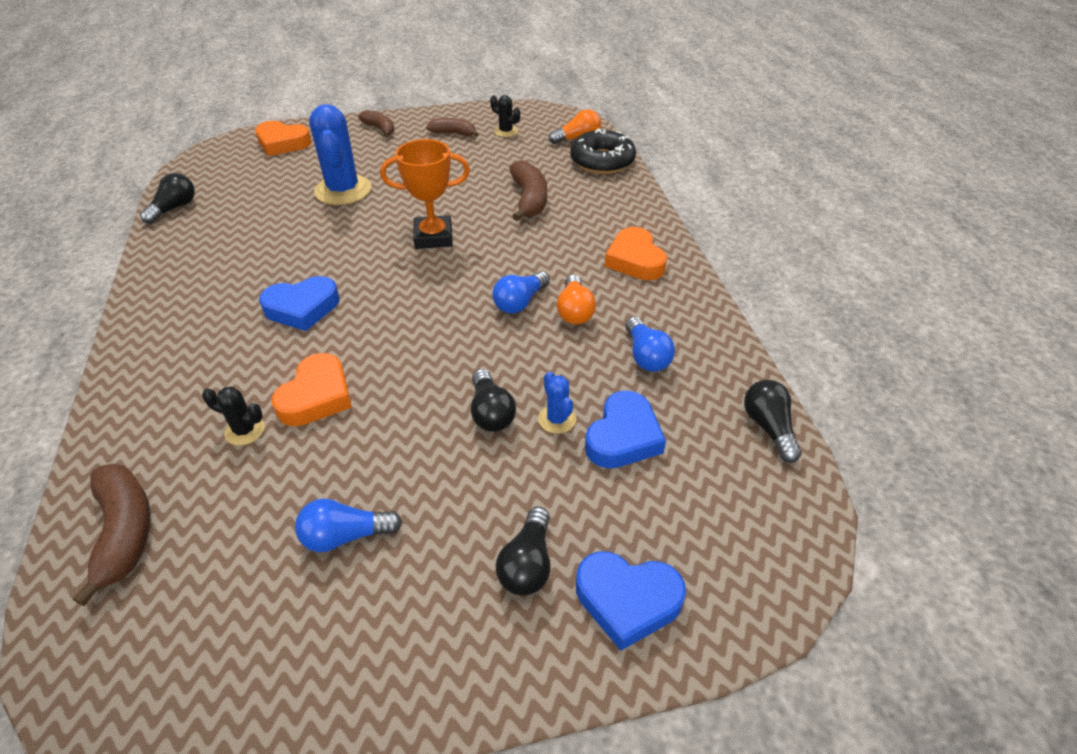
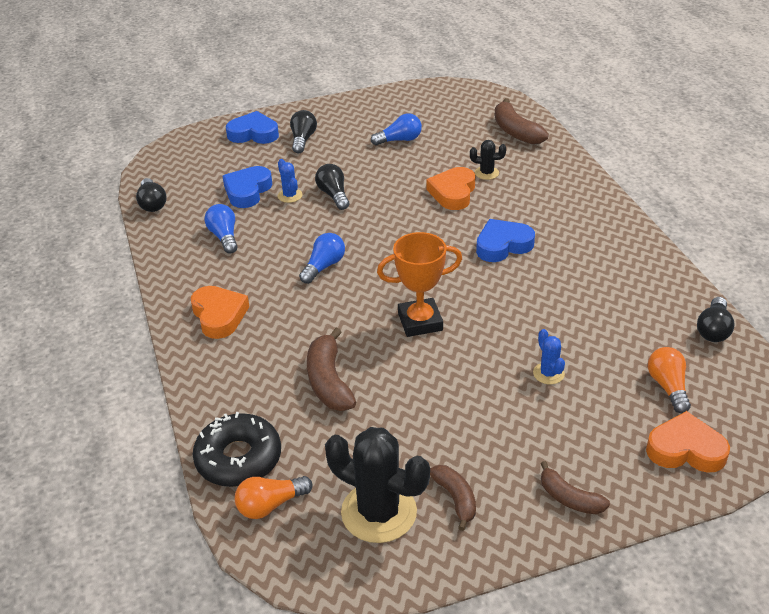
camera: 175 degrees right, 5 degrees down
(343, 190) = (548, 373): blue cactus -> blue cactus, size x0.47
(453, 133) = (455, 499): brown banana -> brown banana turned 120 degrees counterclockwise
(506, 131) = (379, 512): black cactus -> black cactus, size x2.11
(574, 311) = (277, 264): orange light bulb -> orange light bulb (668, 387)

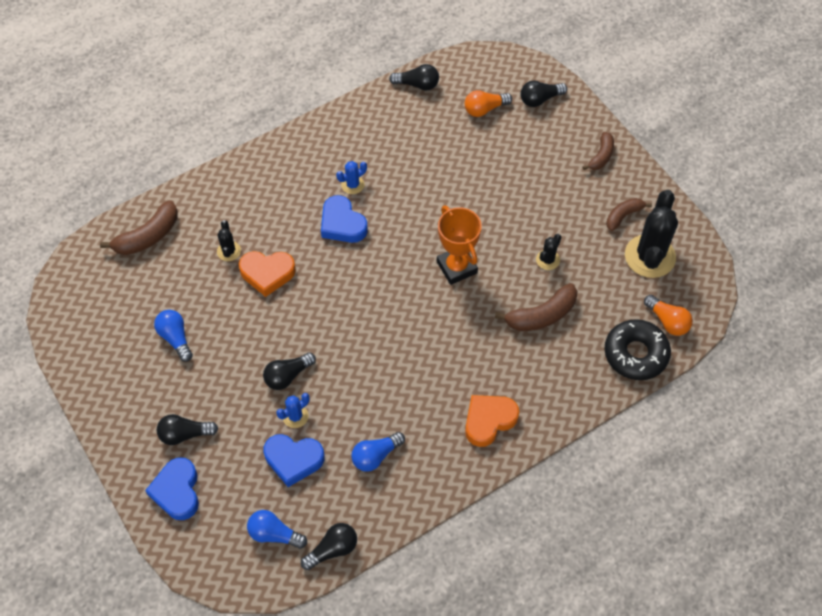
camera: 105 degrees left, 20 degrees up
(324, 266) = (402, 355): blue light bulb -> blue light bulb (274, 534)
(406, 403) = (547, 260): none -> black cactus
(548, 373) = (491, 177): blue cactus -> blue cactus (352, 185)
(685, 449) = (540, 99): orange heart -> black light bulb

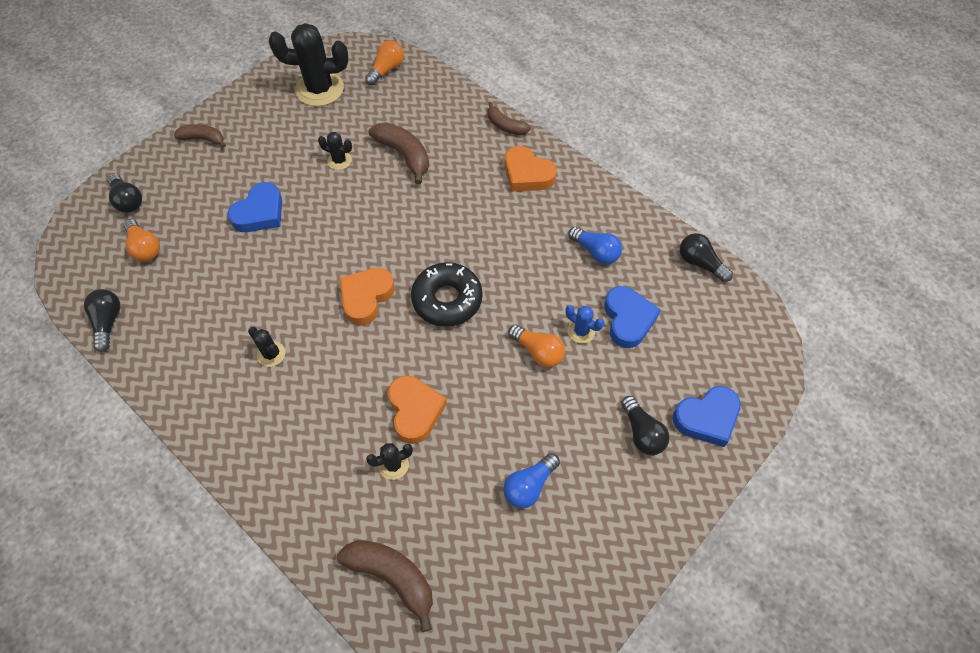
camera: 105 degrees left, 0 degrees up
(274, 534) = (708, 314): blue light bulb -> none
(287, 376) = (538, 351): black light bulb -> orange light bulb
(342, 224) = (329, 350): blue heart -> blue heart (260, 213)
(352, 185) = (271, 354): blue cactus -> black cactus
(385, 257) = (366, 297): none -> orange heart
(456, 267) = (364, 231): orange trophy -> none
(623, 216) = (276, 113): brown banana -> brown banana (505, 126)
(635, 354) = (426, 86): black donut -> black donut (447, 299)

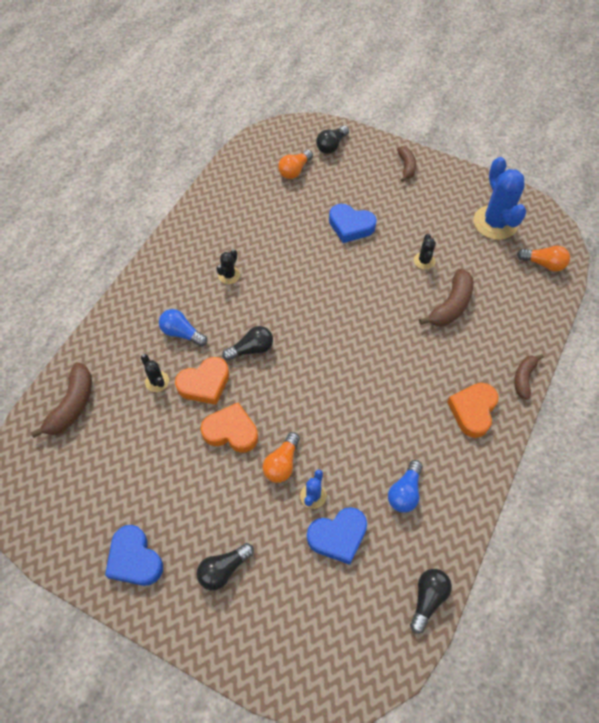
camera: 75 degrees right, 0 degrees up
(108, 322) = (228, 175): black light bulb -> black light bulb (251, 349)
(319, 89) = (495, 223): black cactus -> blue cactus
(366, 297) = (296, 320): orange heart -> orange heart (231, 431)
(447, 299) = (312, 379): black donut -> none
(529, 486) = (157, 484): blue light bulb -> blue light bulb (182, 333)
(707, 418) = (251, 629): blue heart -> blue heart (134, 559)

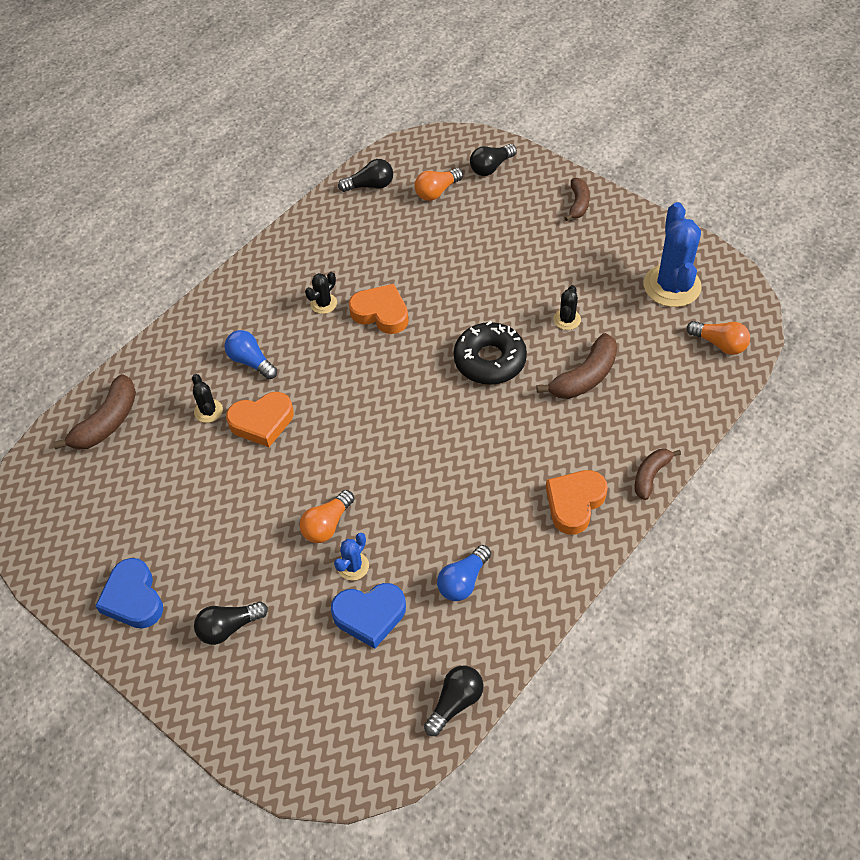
camera: 15 degrees right, 5 degrees down
(231, 431) = (278, 479): orange heart -> orange heart (381, 313)
(251, 349) = (327, 392): black light bulb -> black light bulb (370, 186)
(350, 226) = (487, 266): blue heart -> none
(374, 303) = (490, 360): none -> black donut

